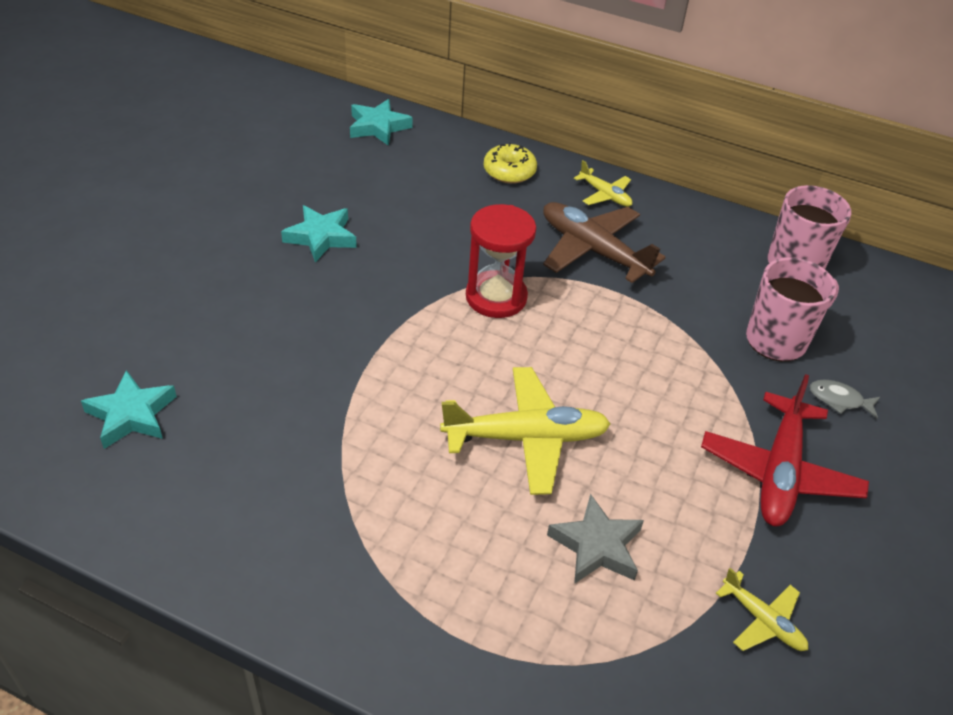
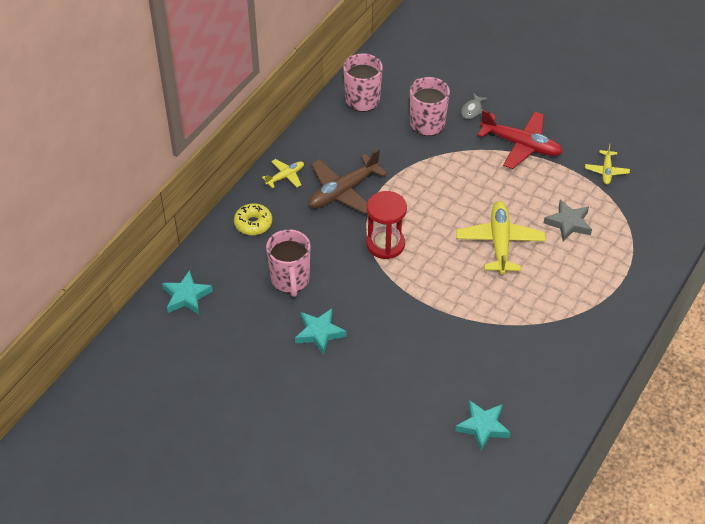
camera: 80 degrees left, 5 degrees up
(414, 207) = (290, 280): none -> pink mug
(763, 620) = (606, 171): yellow plane -> yellow plane turned 135 degrees clockwise

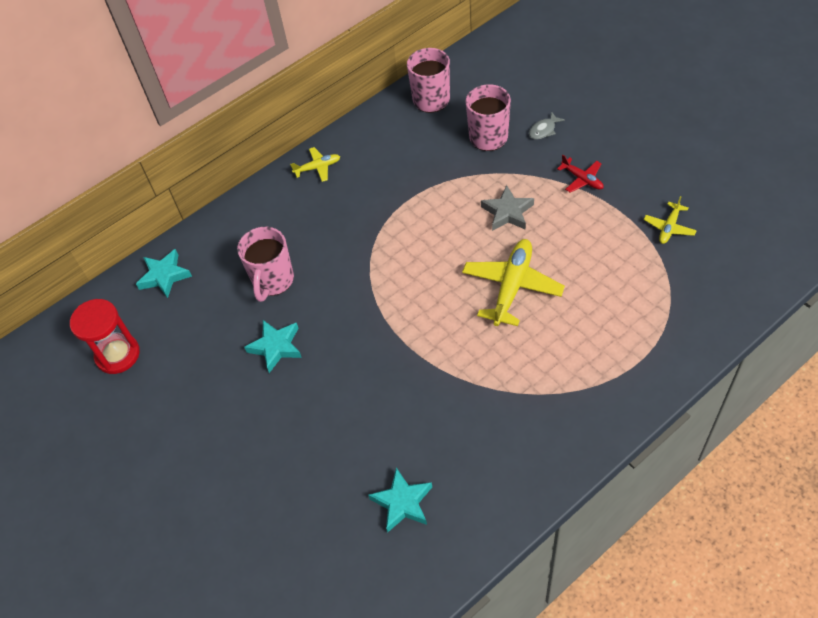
camera: 25 degrees right, 5 degrees up
(253, 224) = (263, 212): yellow donut -> none
(343, 191) = (368, 195): brown plane -> none
(385, 244) = (387, 262): red hourglass -> red hourglass (118, 355)
(521, 145) = (582, 179): red plane -> red plane, size x0.52
(568, 223) = (600, 280): grey star -> grey star (507, 212)

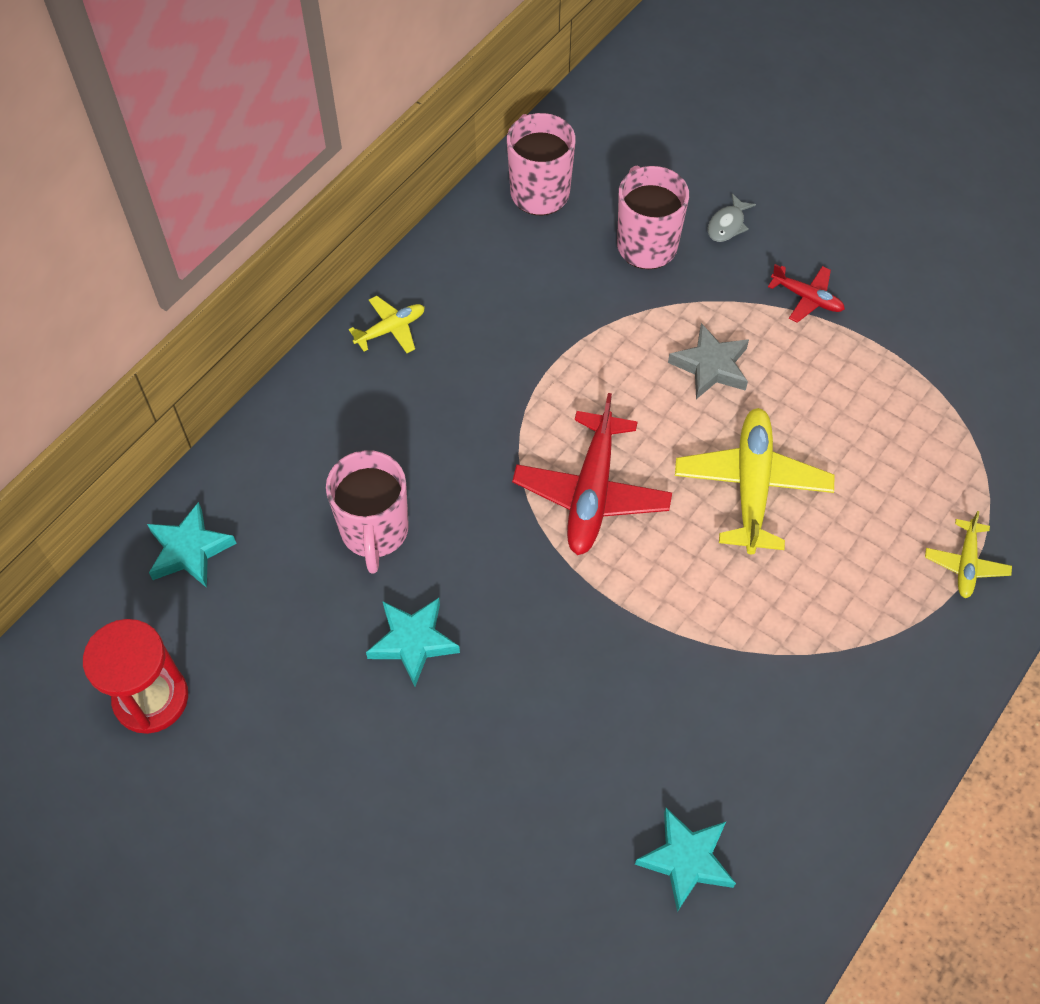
camera: 20 degrees left, 5 degrees up
(410, 277) = (592, 493): none -> red plane
(669, 227) = (953, 359): yellow plane -> yellow plane (966, 564)

